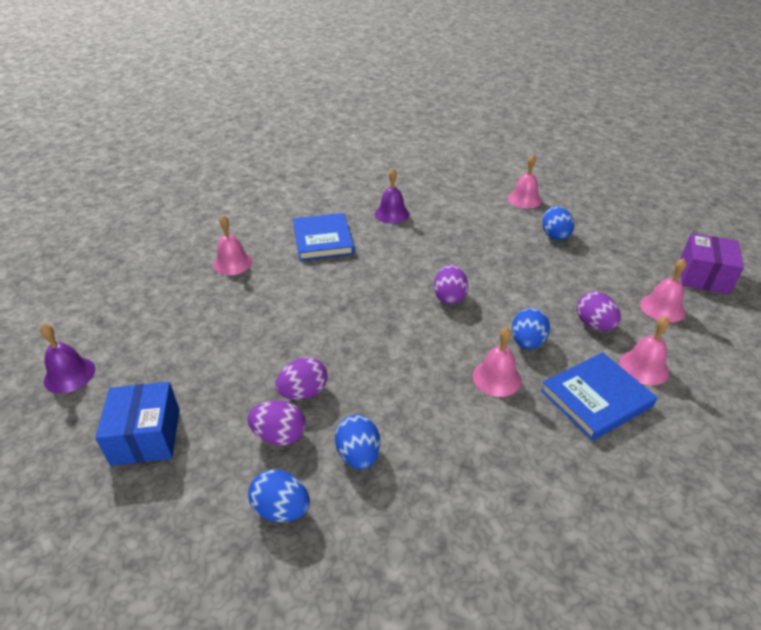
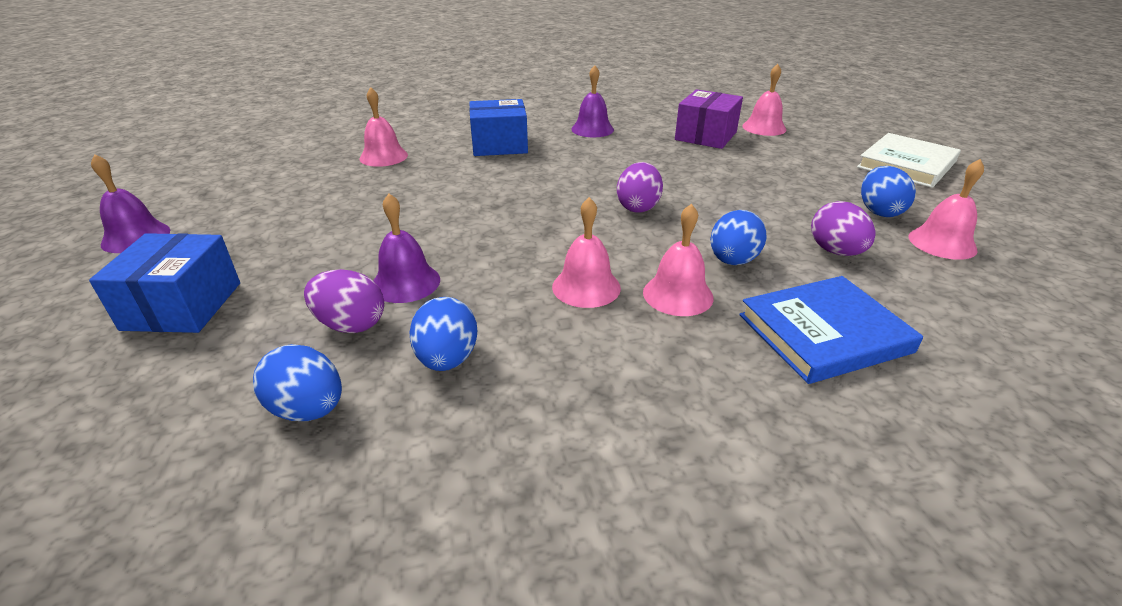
camera: 10 degrees right, 5 degrees down
(303, 392) = (406, 282): purple egg -> purple bell
(323, 240) = (499, 145): blue book -> blue box
(554, 235) = (797, 161): blue egg -> blue egg (879, 211)
(632, 231) = (906, 164): none -> white book
(643, 367) = (905, 305): pink bell -> pink bell (586, 287)
(703, 276) = (1009, 215): purple box -> purple box (705, 136)

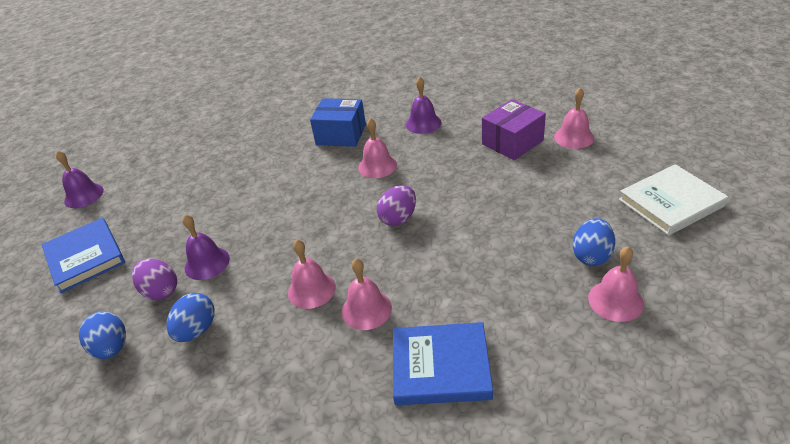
camera: 25 degrees right, 5 degrees up
(182, 306) = (85, 257): blue box -> blue book
(383, 156) = (255, 138): pink bell -> pink bell (377, 166)
(732, 261) = (428, 286): blue egg -> none
(835, 251) = (515, 292): purple egg -> none

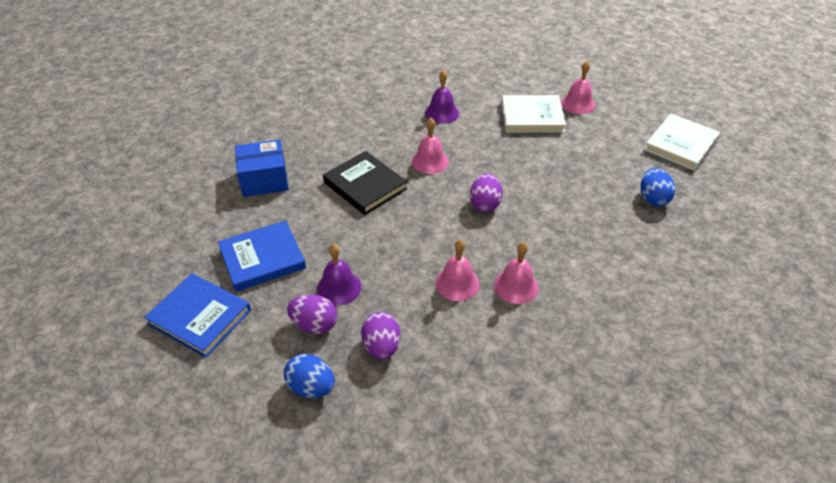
camera: 30 degrees left, 5 degrees up
(84, 195) = (134, 257): purple bell -> none
(197, 330) = (381, 347): blue egg -> purple egg
(302, 176) = (365, 185): none -> black book
(341, 134) = (371, 138): blue box -> blue box (264, 180)
(441, 366) = (604, 311): blue book -> blue book (262, 258)
(512, 142) = (532, 117): purple box -> white book
(615, 300) = (689, 228): pink bell -> none

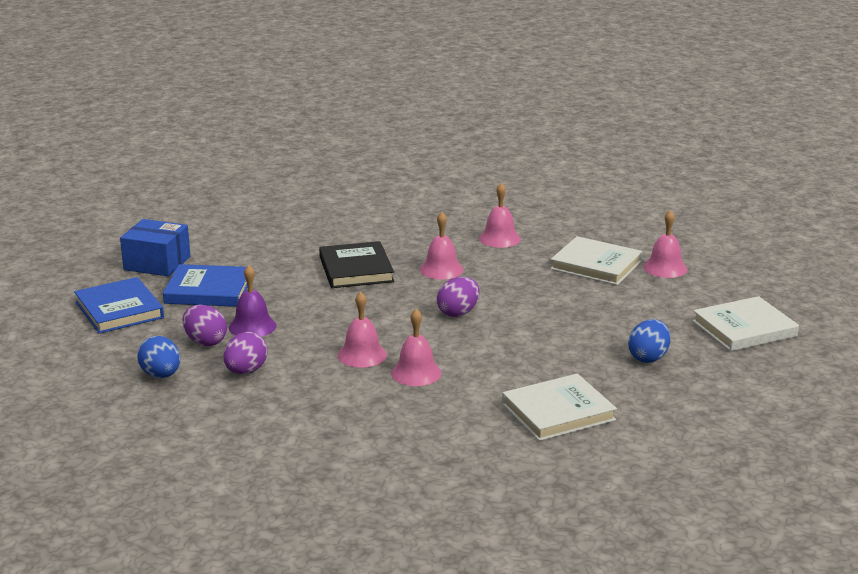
camera: 30 degrees right, 20 degrees down
(264, 180) = (267, 241): blue box -> blue box (157, 263)
(442, 113) = (499, 238): purple bell -> pink bell
(652, 283) = (558, 412): none -> white book

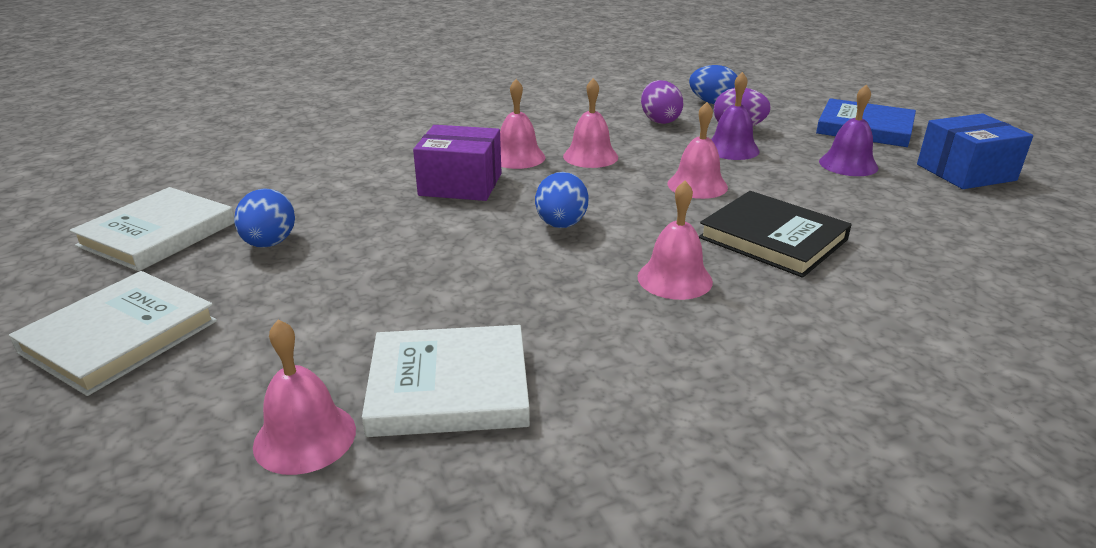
camera: 145 degrees right, 5 degrees up
(208, 290) = (848, 164): blue book -> purple bell
(458, 313) = (561, 225): purple egg -> blue egg
(487, 362) = (460, 184): none -> purple box
(499, 238) = (687, 385): pink bell -> pink bell (697, 185)
(558, 412) = (345, 165): white book -> white book (158, 234)

